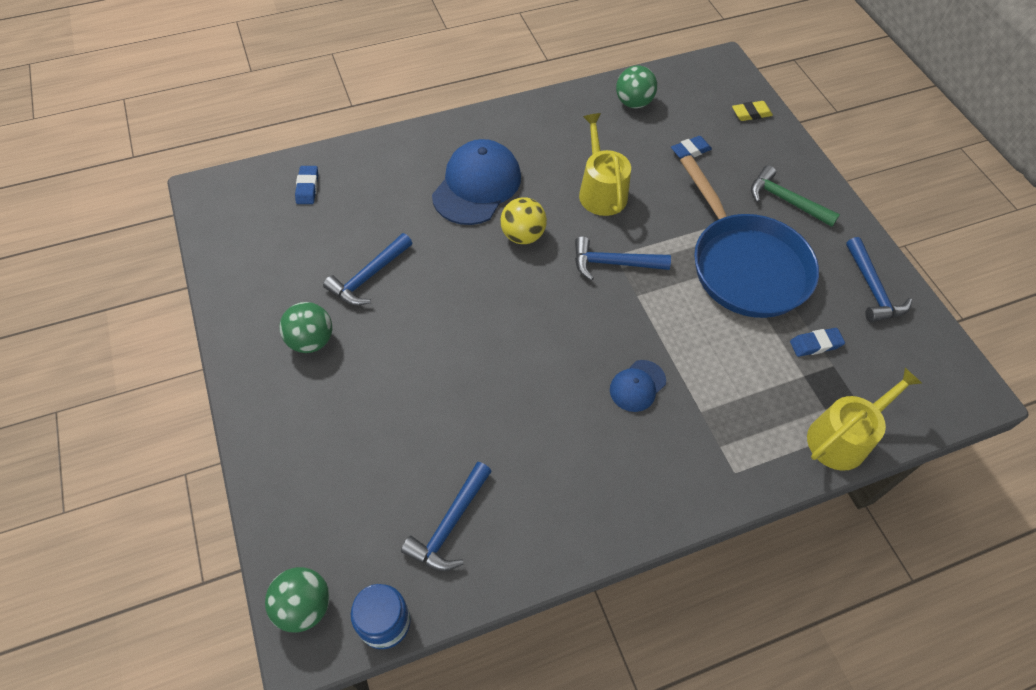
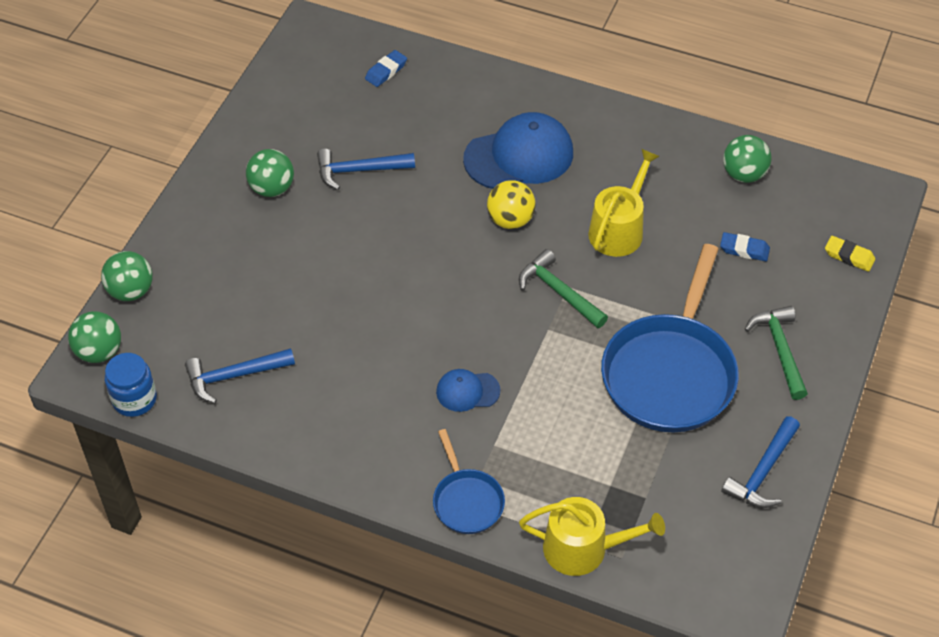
camera: 45 degrees right, 5 degrees down
(276, 524) = (131, 291): none -> green ball
(613, 263) = (559, 292): blue hammer -> green hammer
(732, 471) = (466, 500): none -> blue pan
(815, 344) = (651, 472): blue eraser -> none

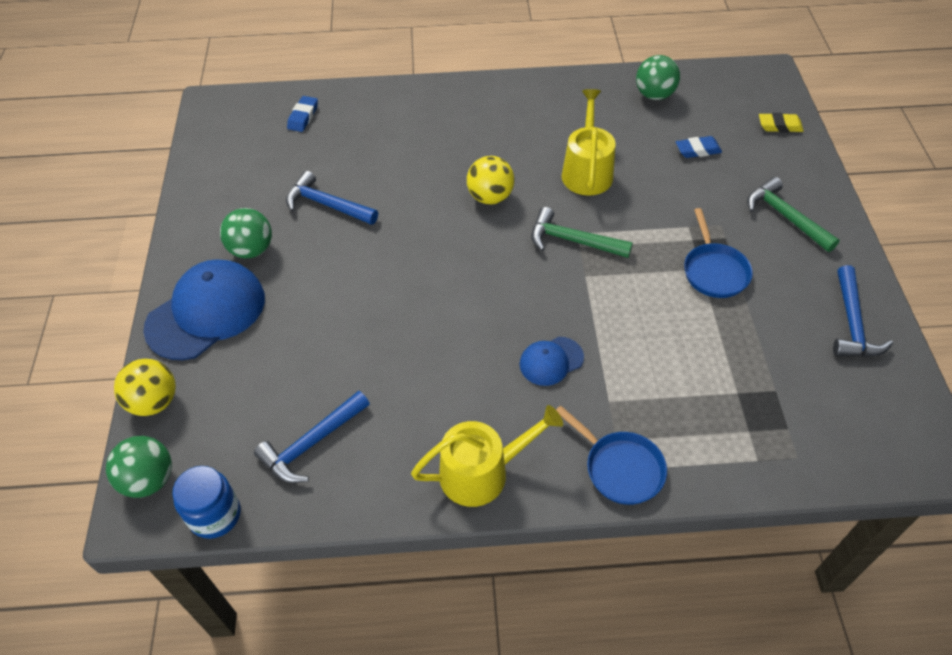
camera: 25 degrees left, 0 degrees up
(131, 291) = (154, 402): green ball -> yellow ball
(359, 170) = (327, 205): blue hammer -> blue hammer turned 60 degrees clockwise
(519, 156) = (463, 144): blue cap -> blue cap (206, 312)
(583, 548) = (758, 464): yellow watering can -> yellow watering can (482, 472)
(670, 372) = (714, 271): blue pan -> blue pan, size x0.50

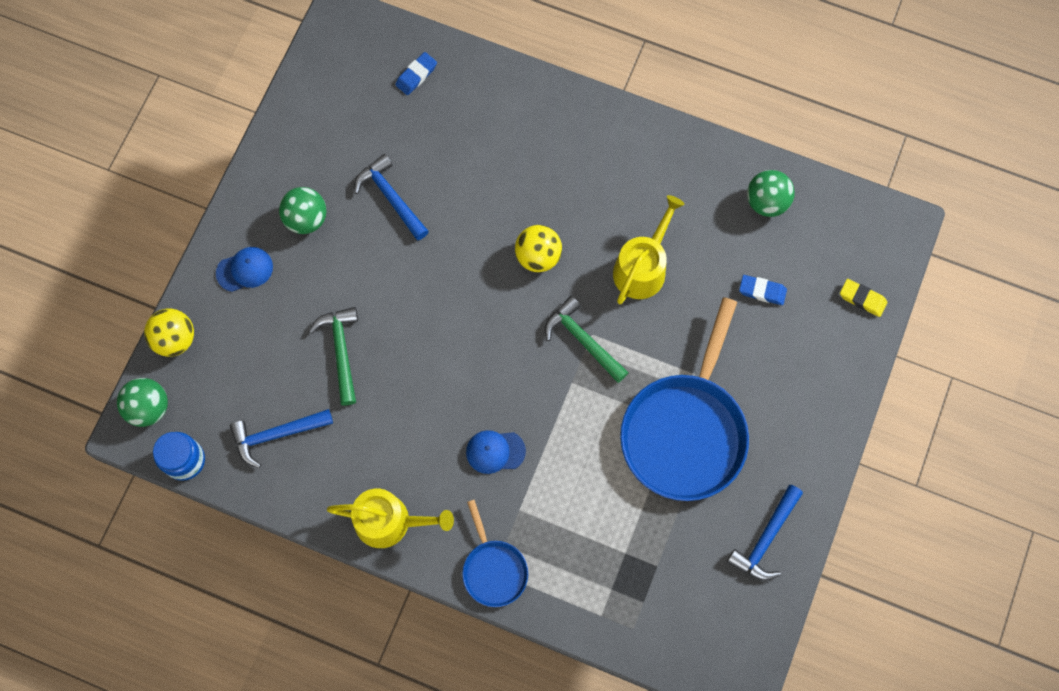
camera: 25 degrees right, 20 degrees up
(206, 312) = (245, 270): blue cap -> blue cap, size x0.51
(714, 271) = (685, 431): blue pan -> blue pan, size x1.99
(785, 217) = (789, 406): green hammer -> green hammer (341, 351)

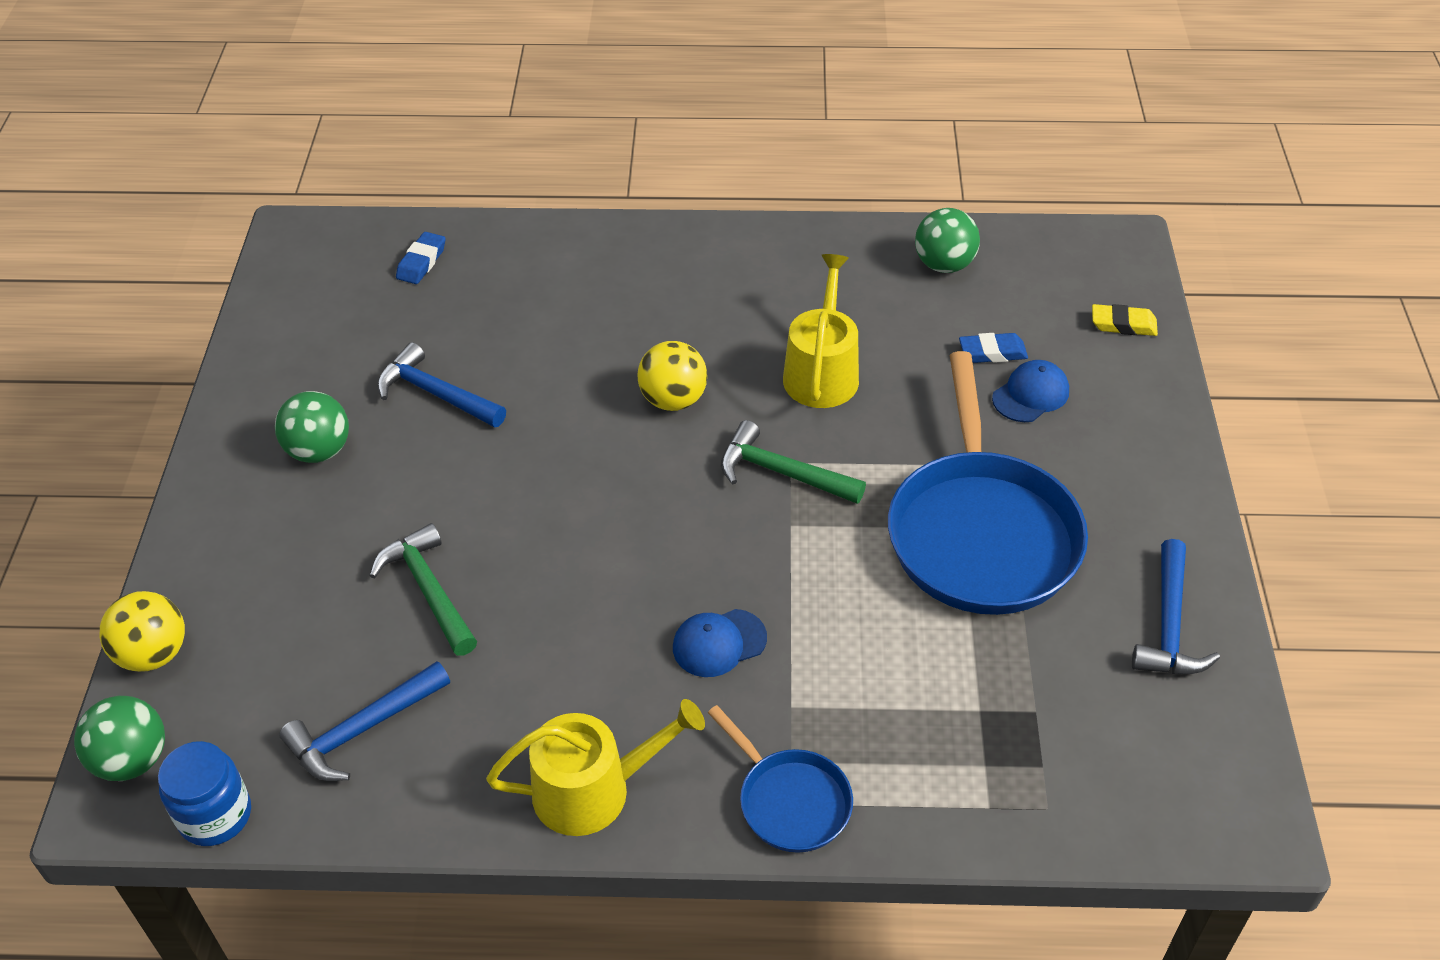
camera: 20 degrees left, 25 degrees down
(245, 270) = (243, 535): blue cap -> blue cap (1030, 394)

